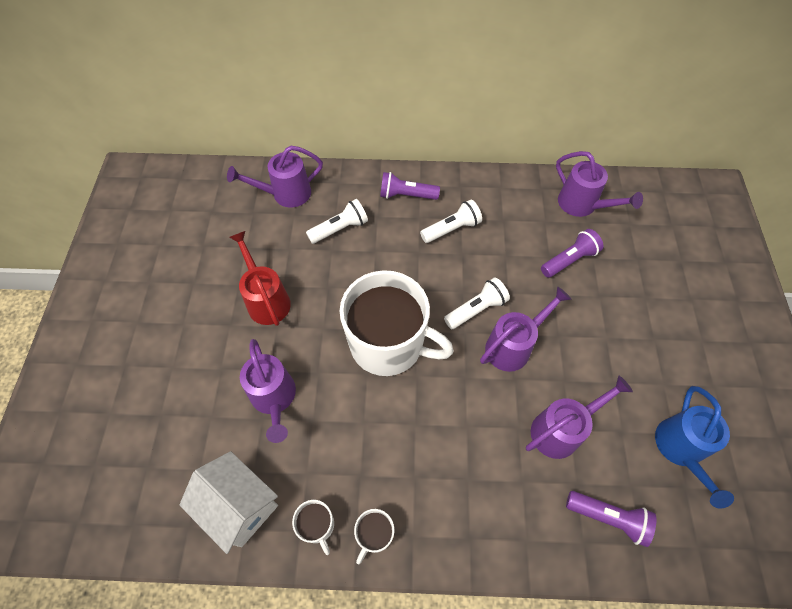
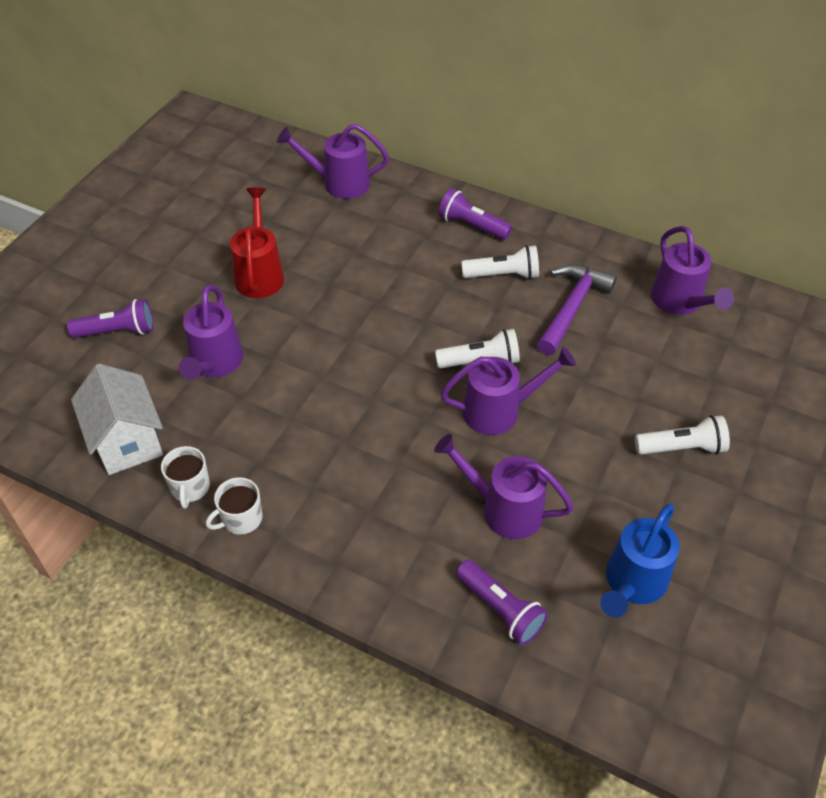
camera: 25 degrees right, 10 degrees down
(340, 229) = (377, 234): white flashlight -> white flashlight (682, 448)
(388, 344) = (362, 358): white mug -> none
(514, 238) = (572, 308): none -> purple hammer
(561, 429) = (503, 509): purple watering can -> purple watering can turned 150 degrees counterclockwise
(569, 260) = (625, 352): purple flashlight -> purple flashlight (118, 331)

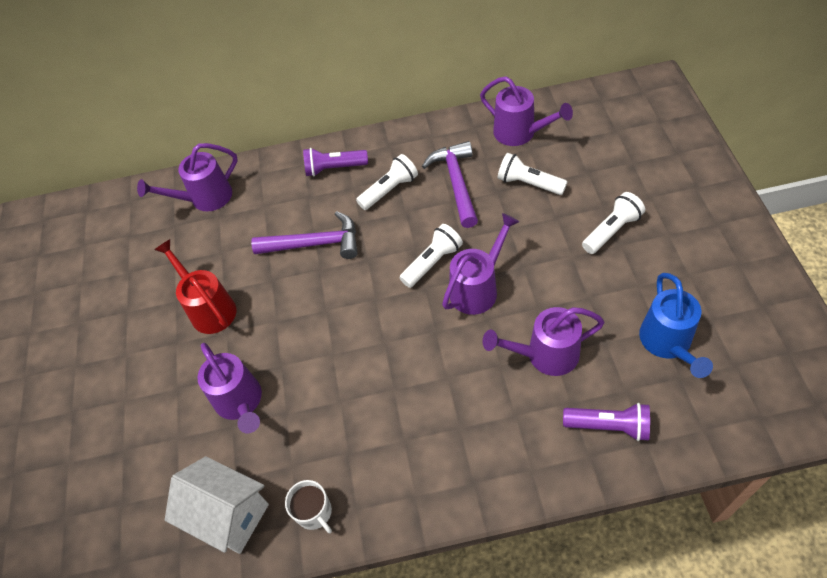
camera: 30 degrees left, 5 degrees up
(118, 331) = (135, 434): purple flashlight -> none
(241, 518) = (375, 505): white mug -> none
(393, 278) = (315, 244): none -> purple hammer
(642, 352) = (528, 183): none -> white flashlight

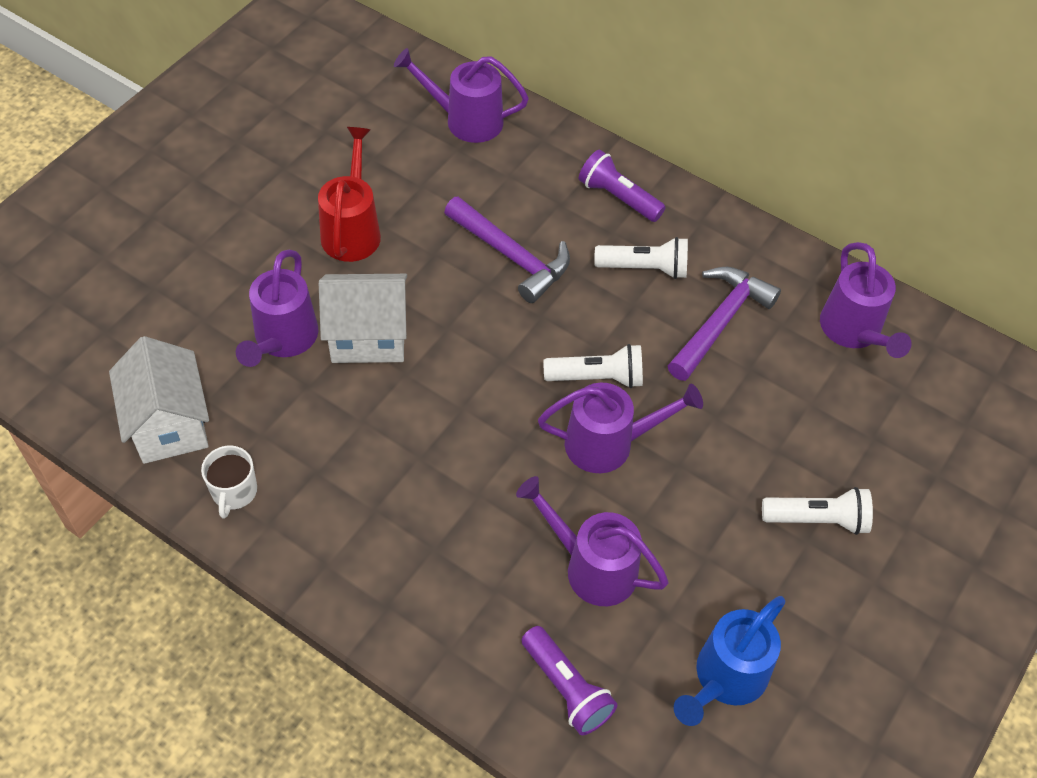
camera: 35 degrees right, 0 degrees up
(288, 355) = (368, 337): none -> white house
(528, 183) = (794, 391): white flashlight -> none

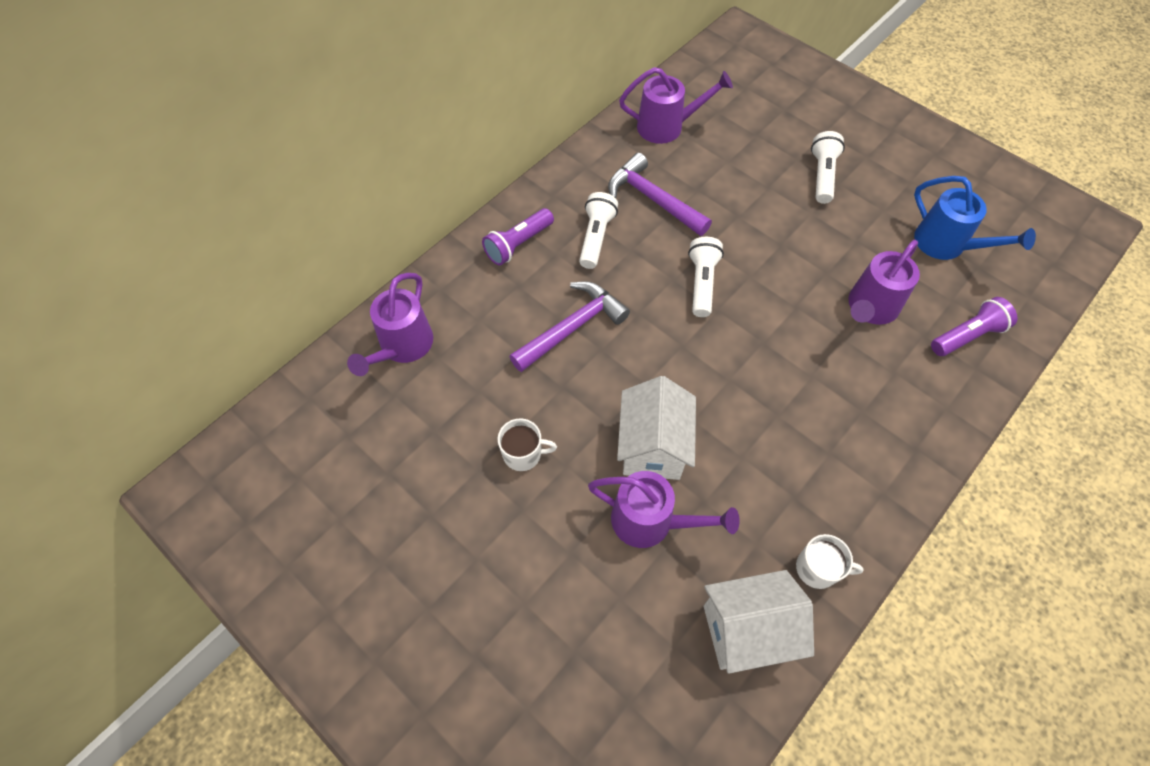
camera: 80 degrees left, 5 degrees up
(352, 229) = (523, 454): red watering can -> white mug
(610, 443) = (763, 283): purple watering can -> none

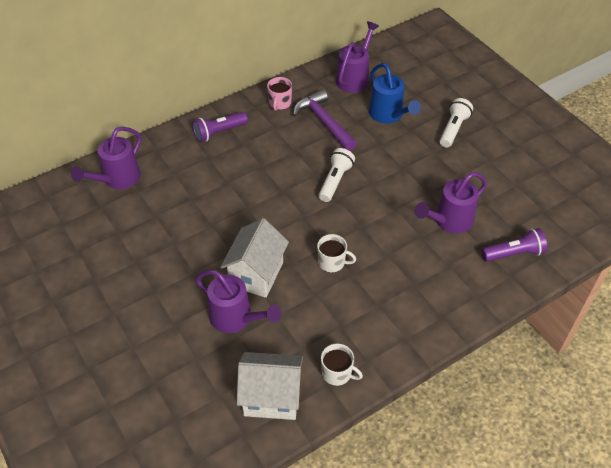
camera: 15 degrees right, 10 degrees down
(523, 454) = (169, 259): white mug -> white mug (332, 262)
(572, 328) = (233, 190): purple hammer -> none
(583, 183) = (280, 103): none -> pink mug
(596, 237) = (274, 138): white flashlight -> none
(667, 127) = (354, 78): purple watering can -> purple watering can turned 75 degrees counterclockwise
(947, 245) = (526, 192): blue watering can -> blue watering can (389, 115)

